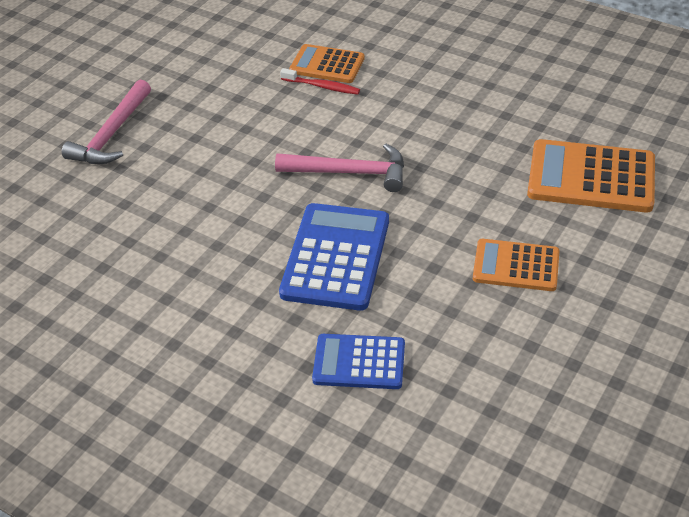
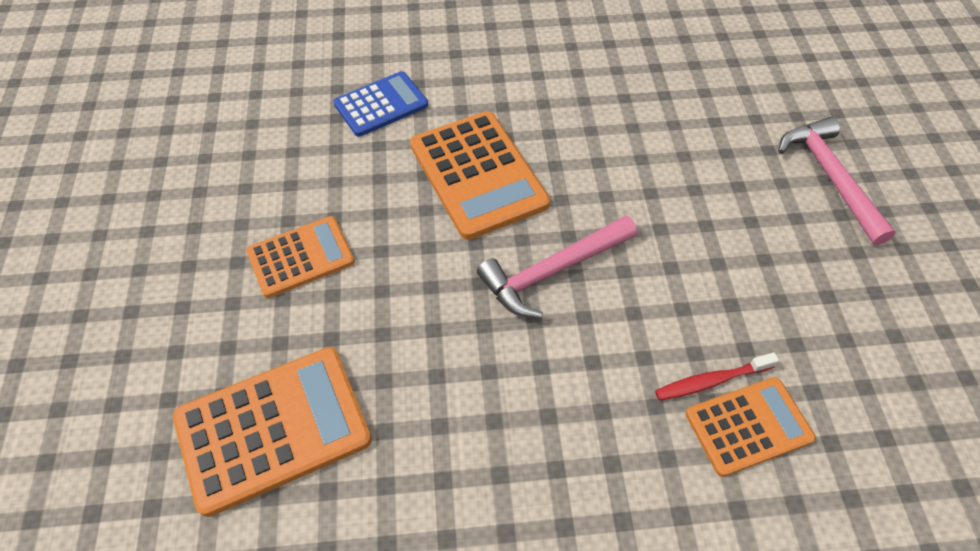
camera: 140 degrees right, 10 degrees up
(336, 257) = (478, 175): blue calculator -> orange calculator

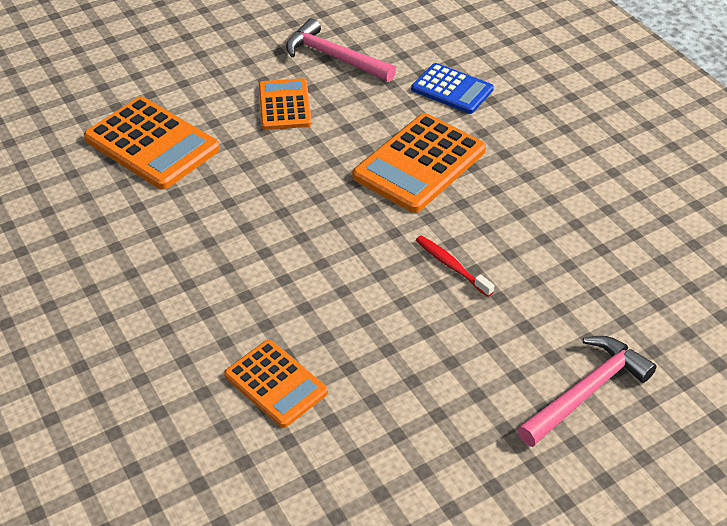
camera: 65 degrees right, 10 degrees down
(301, 257) = (284, 105): orange calculator -> orange calculator turned 135 degrees counterclockwise
(552, 271) = (353, 233): pink hammer -> pink hammer (334, 57)
(711, 381) = (305, 352): red toothbrush -> red toothbrush (451, 266)

